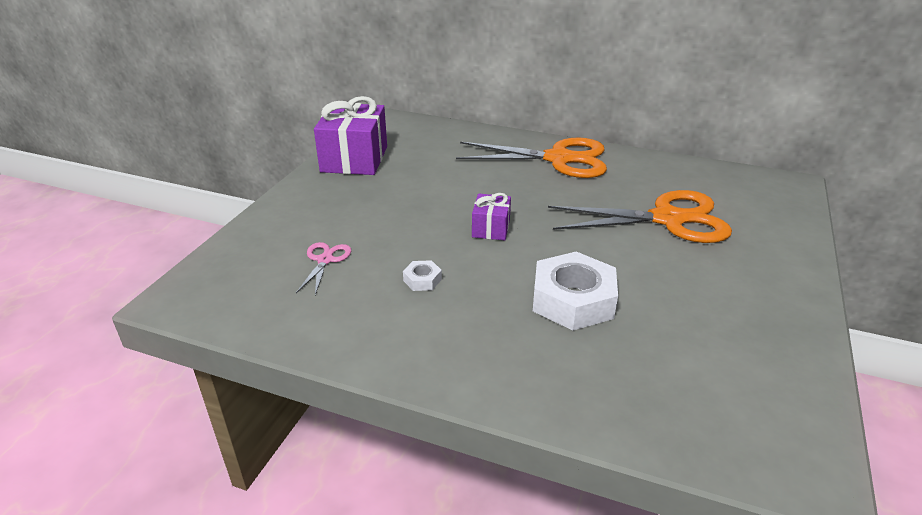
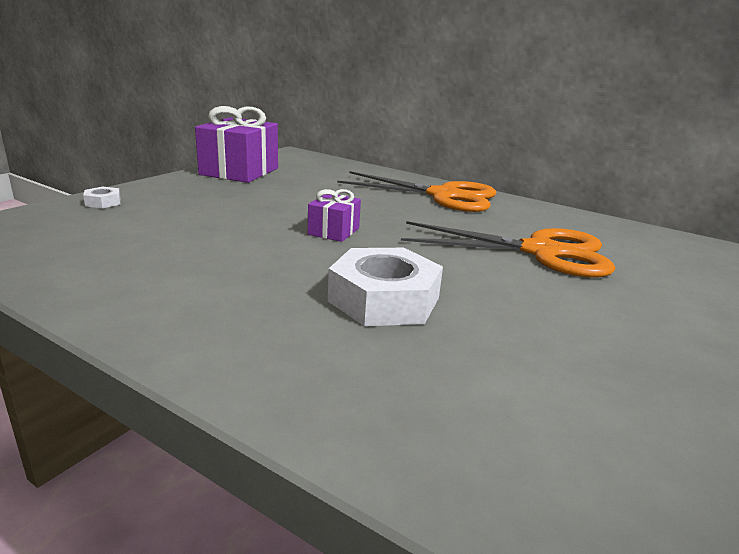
camera: 10 degrees right, 10 degrees down
(325, 260) = (138, 229): pink scissors -> none
(422, 280) = (224, 257): white nut -> white nut (103, 202)

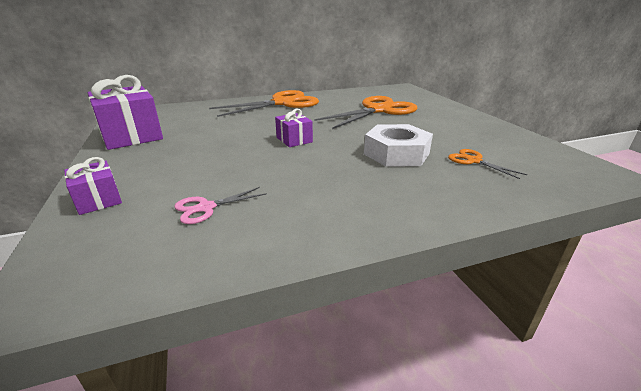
camera: 50 degrees left, 5 degrees up
(103, 202) = (98, 200): white nut -> purple gift
(120, 240) = (206, 208): none -> pink scissors
(451, 369) = (473, 161): none -> orange scissors

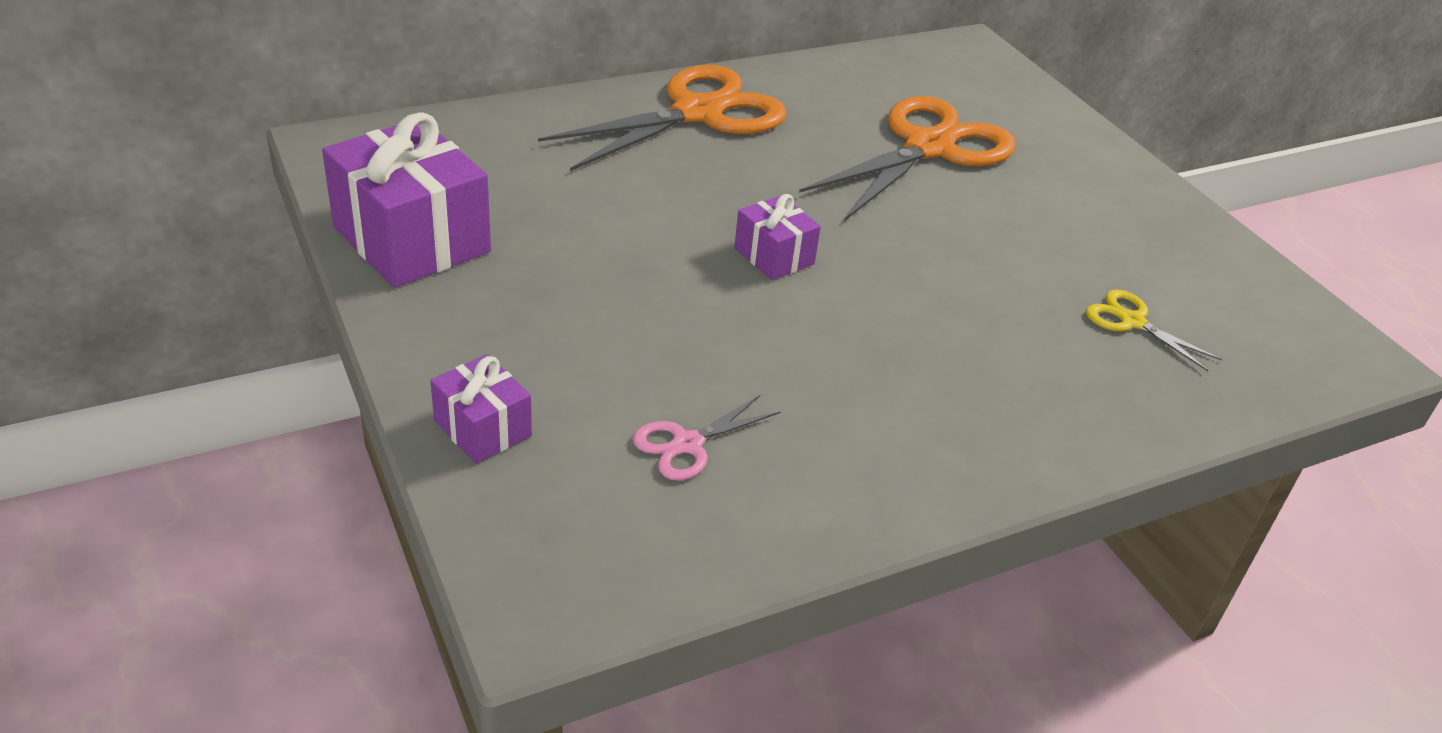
camera: 10 degrees left, 10 degrees up
(396, 153) = (988, 300): white nut -> none
(473, 161) = (1132, 322): orange scissors -> yellow scissors

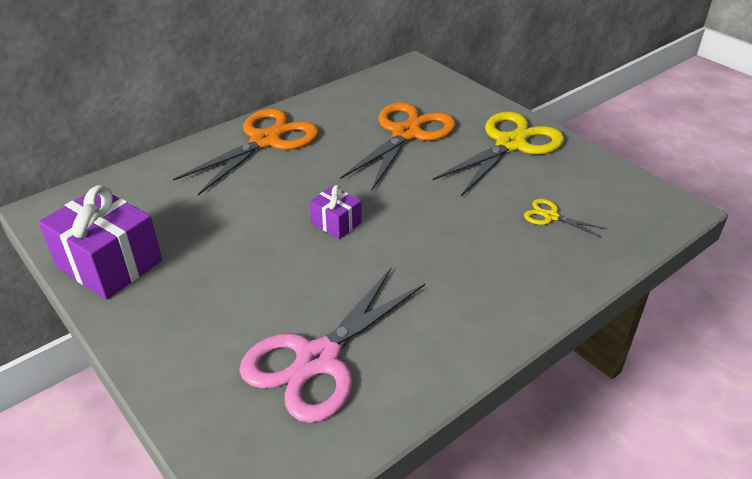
camera: 10 degrees left, 0 degrees up
(482, 428) = (188, 382): purple gift -> none
(687, 444) = (318, 360): pink scissors -> pink scissors, size x2.25
(1099, 198) = (510, 144): none -> yellow scissors

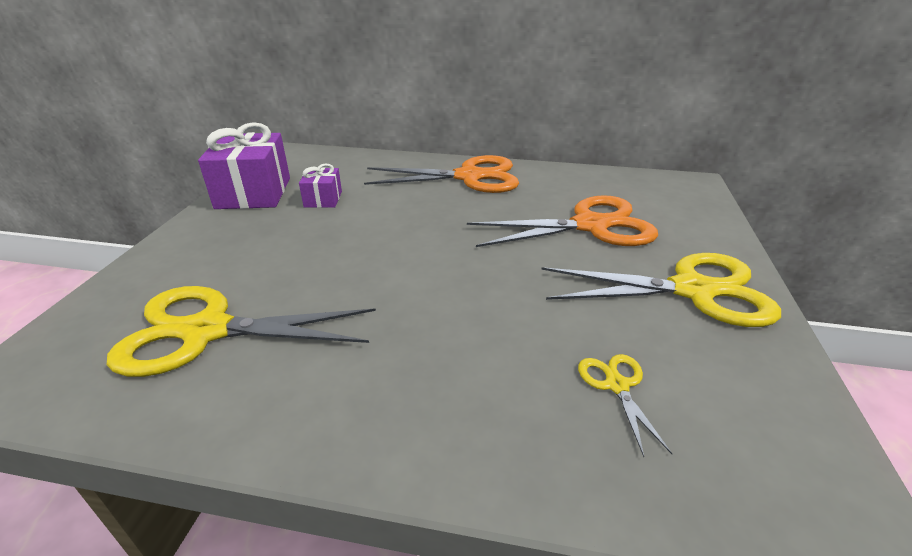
camera: 50 degrees right, 5 degrees down
(318, 360) = (207, 331): pink scissors -> yellow scissors
(336, 223) = (408, 252): purple gift -> purple gift (323, 199)

